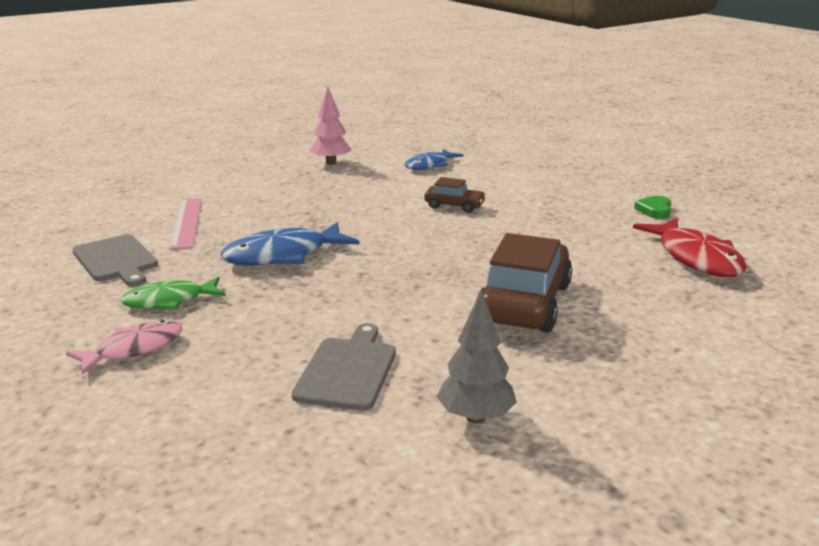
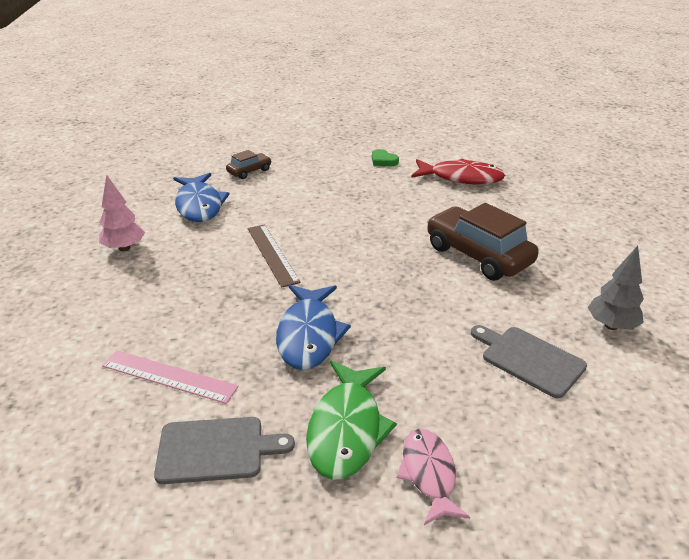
camera: 60 degrees left, 10 degrees up
(169, 301) = (346, 429): green fish -> green fish, size x1.51
(389, 210) = (272, 254): none -> brown ruler
(430, 165) = (199, 205): blue fish -> blue fish, size x1.51
(454, 206) = (296, 224): brown car -> brown car (249, 171)

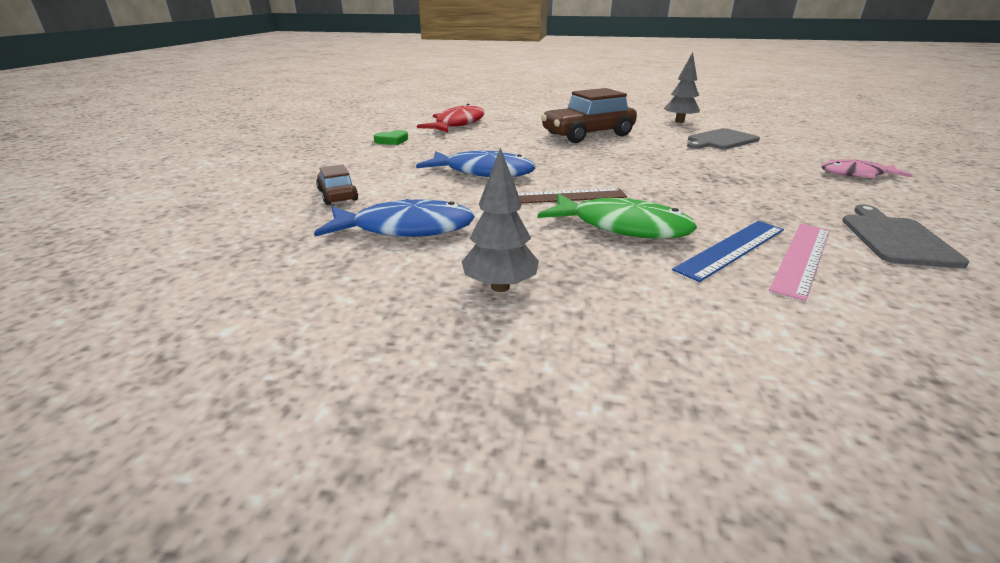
camera: 75 degrees left, 5 degrees down
(124, 248) = (500, 287): pink tree -> grey tree
(182, 339) = (731, 249): none -> blue ruler
(309, 335) = (708, 193): blue fish -> blue fish (483, 172)
(346, 429) = (828, 191): green fish -> green fish (622, 227)

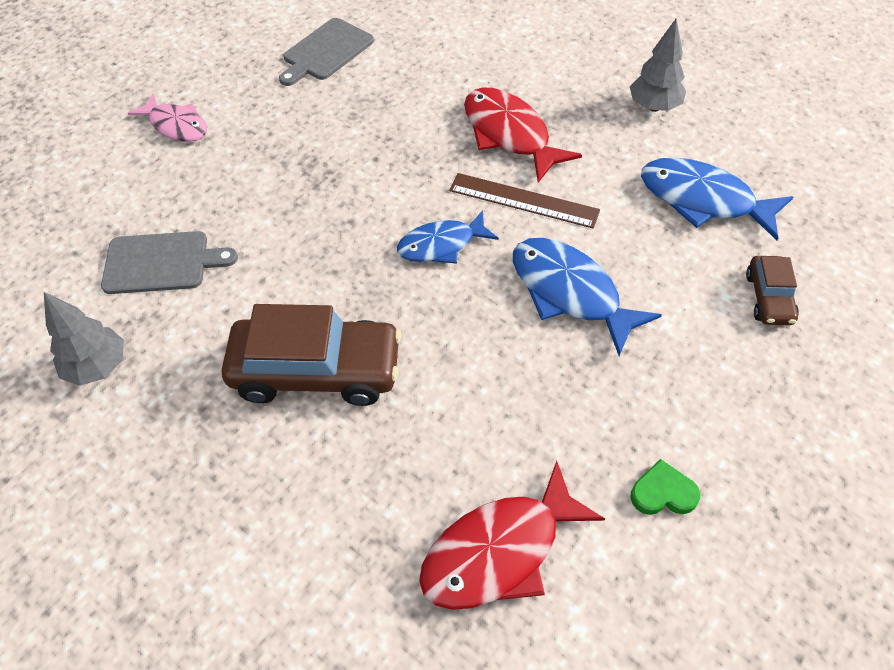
camera: 150 degrees left, 25 degrees up
(587, 171) = (441, 245): none -> blue fish
(622, 227) = (509, 134): green fish -> red fish
(731, 249) = (457, 83): blue ruler -> none
(801, 258) = (422, 60): pink ruler -> none

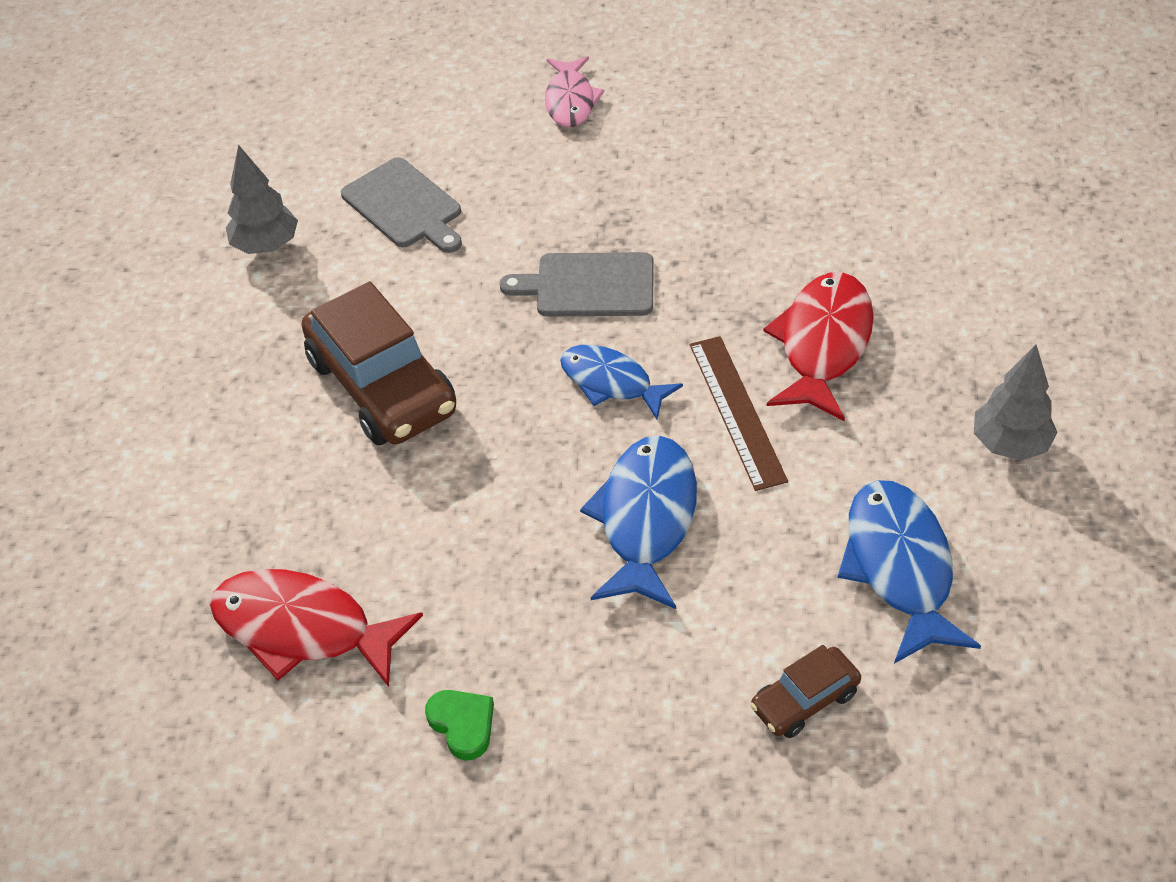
camera: 55 degrees right, 5 degrees down
(326, 52) = (786, 130): grey cutting board -> grey cutting board (589, 285)

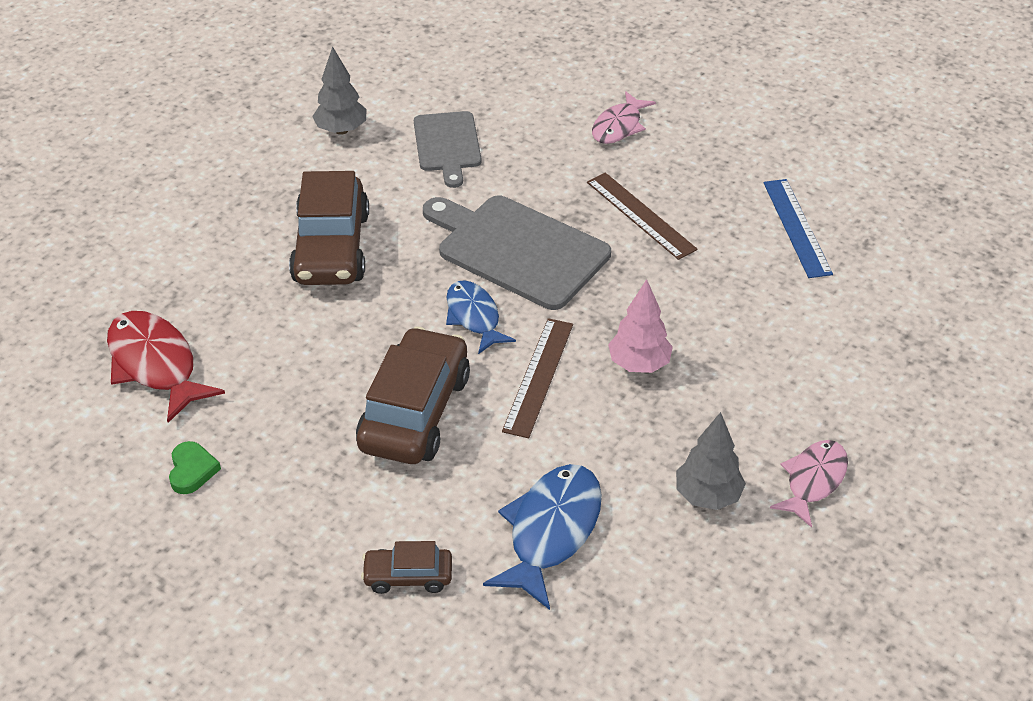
camera: 30 degrees right, 5 degrees down
(589, 285) = (517, 249): grey cutting board -> grey cutting board, size x1.61
(646, 519) = (415, 412): blue fish -> brown car
(680, 186) = (640, 215): none -> brown ruler
(823, 344) = (639, 364): red fish -> pink tree
(842, 125) = (796, 227): none -> blue ruler
(1088, 374) = (813, 480): none -> pink fish

